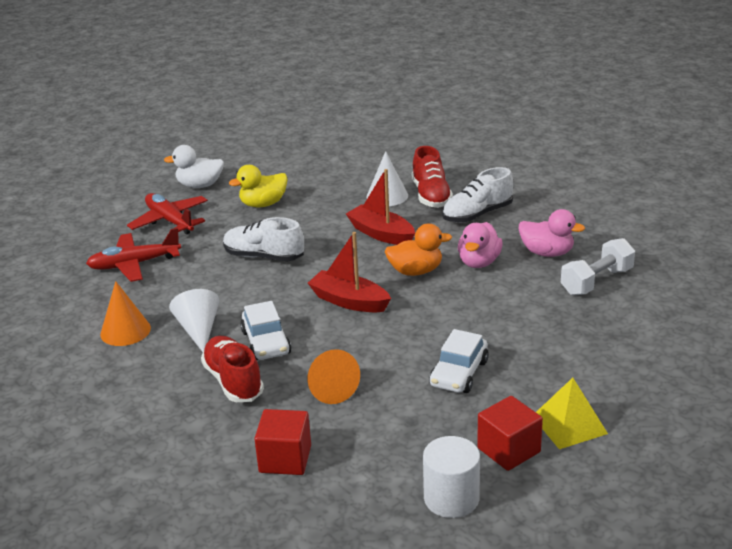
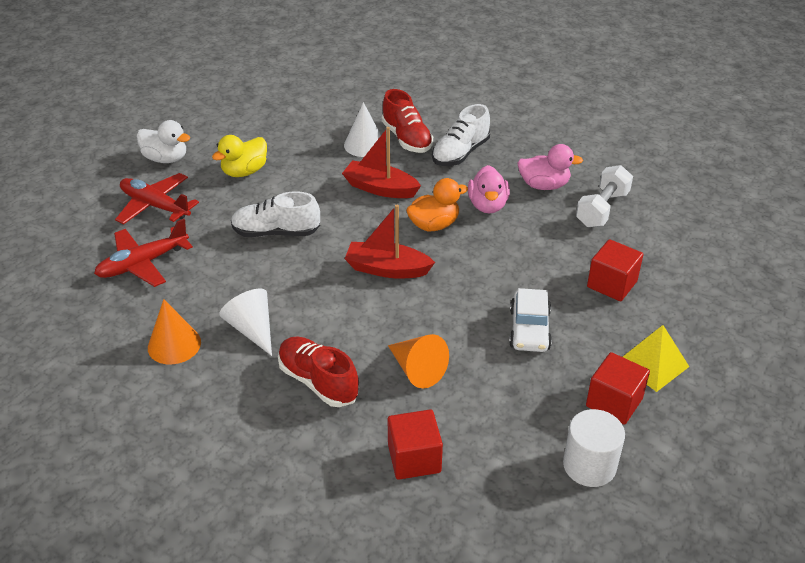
camera: 20 degrees left, 10 degrees up
(200, 185) = (166, 159): white duck -> white duck turned 135 degrees counterclockwise
(266, 342) = (328, 331): white car -> none
(567, 348) = (612, 284): none -> red cube

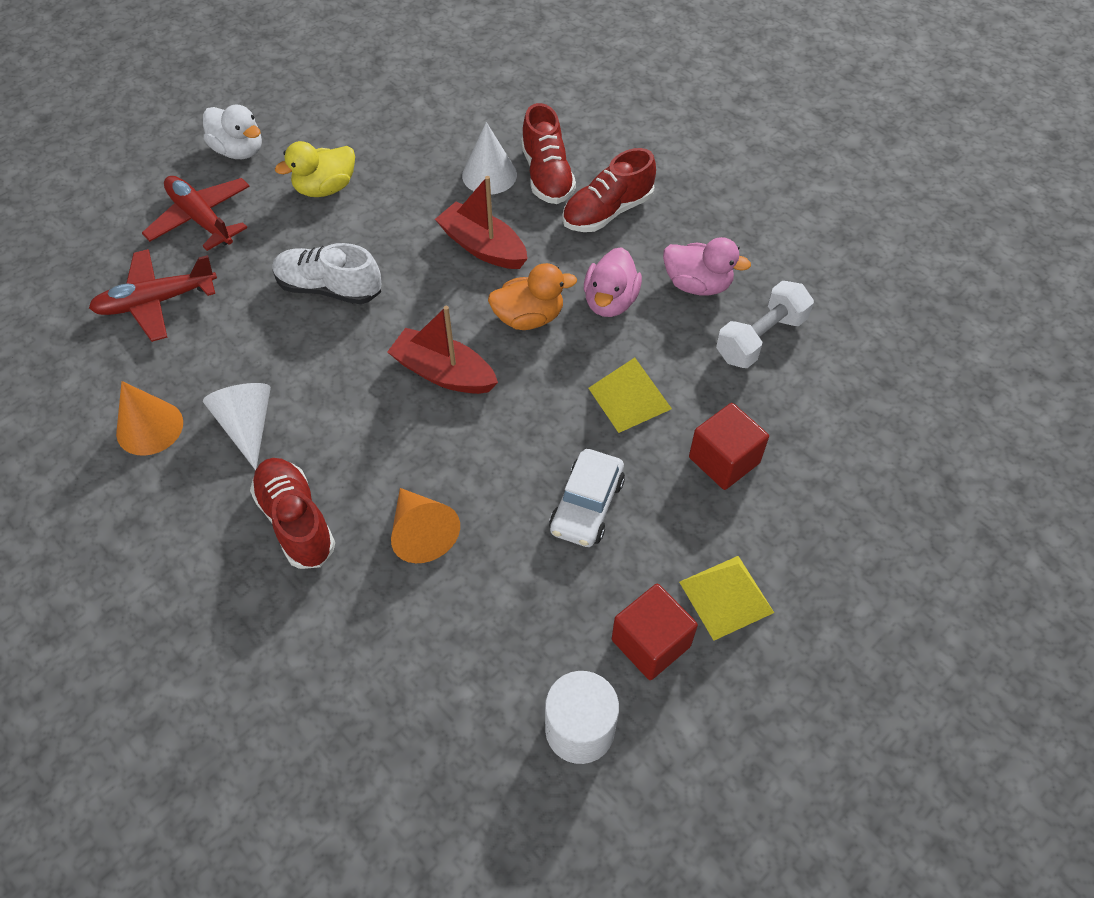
camera: 15 degrees right, 15 degrees up
(414, 458) = (367, 661): red cube -> none
(460, 153) = (607, 212): white shoe -> red shoe
(529, 260) = (629, 398): none -> yellow pyramid

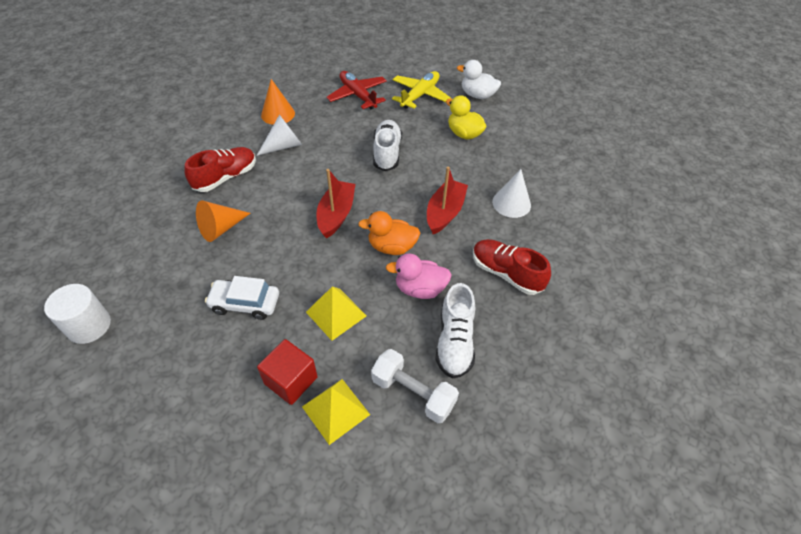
camera: 75 degrees right, 5 degrees down
(201, 219) = (420, 95): red plane -> yellow plane
(239, 151) = (477, 95): white duck -> white duck turned 90 degrees clockwise
(529, 318) = (392, 247): orange duck -> orange duck turned 120 degrees clockwise
(547, 175) = (526, 233): red shoe -> none
(651, 643) = (143, 354): red cube -> none
(697, 284) = (454, 341): pink duck -> white shoe
(726, 597) = (176, 395): yellow pyramid -> yellow pyramid (336, 410)

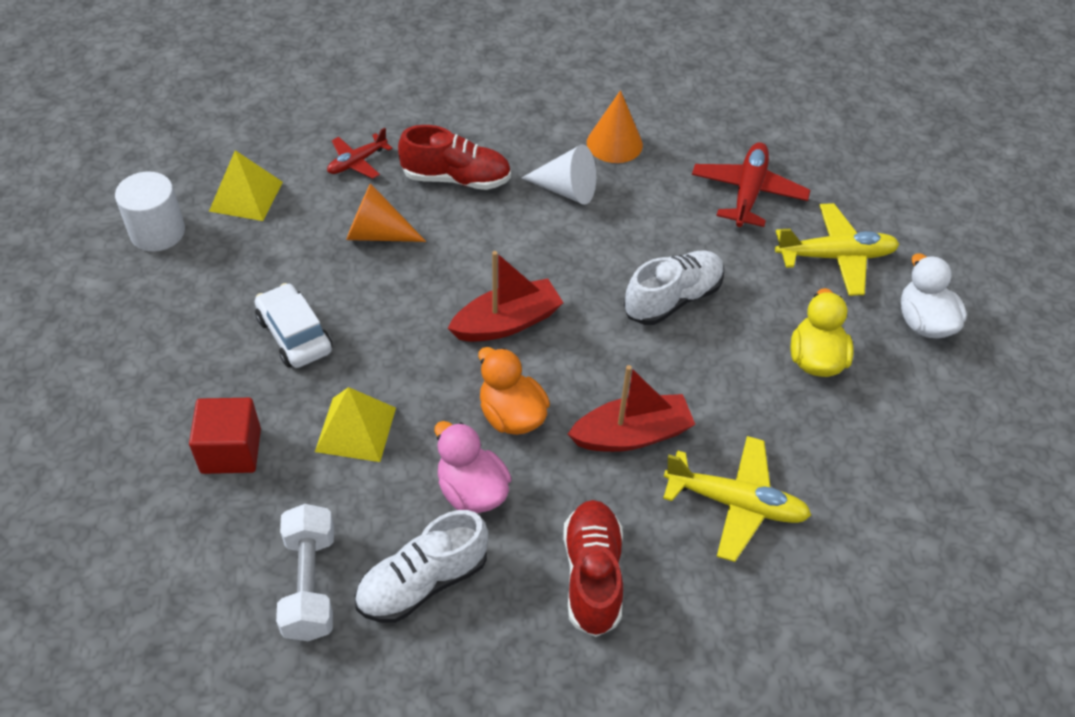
camera: 50 degrees right, 0 degrees up
(162, 207) = (357, 162): none -> red plane
(336, 410) = (226, 520): yellow pyramid -> yellow pyramid (246, 196)
(511, 203) = (735, 503): white cone -> yellow plane

